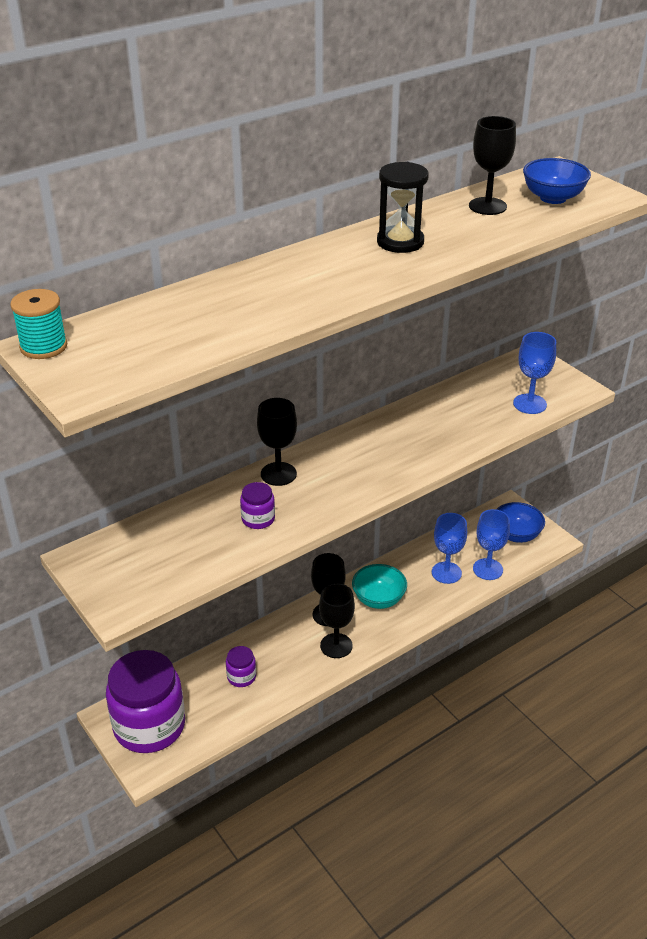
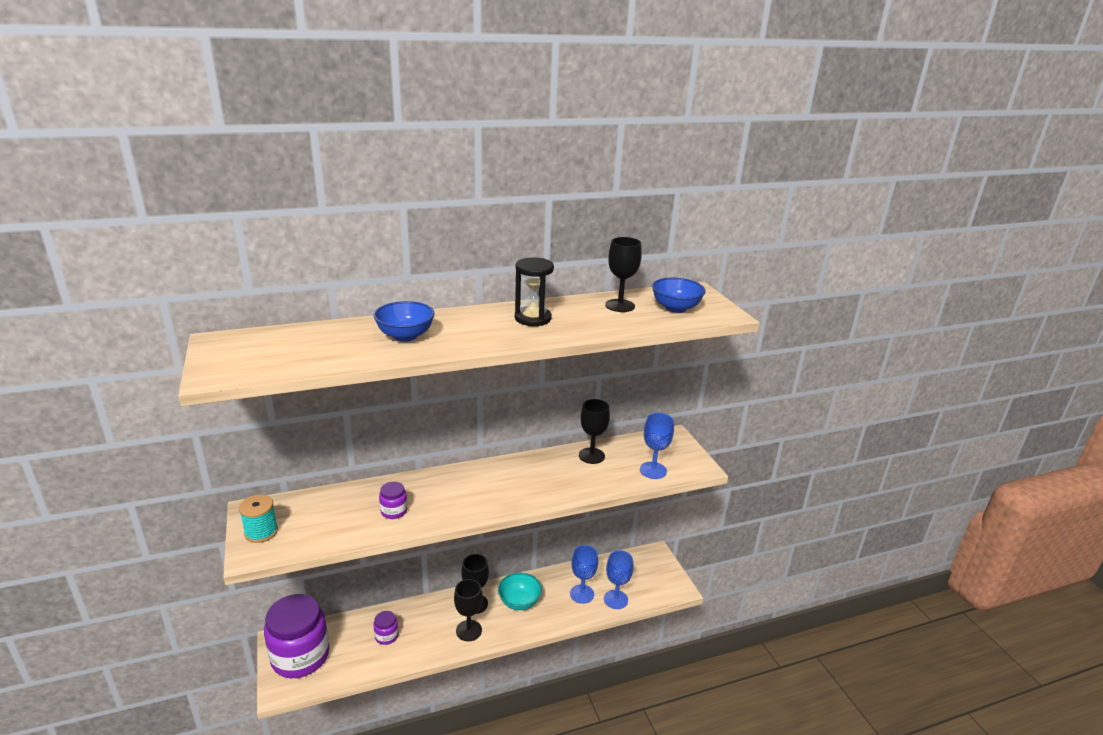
camera: 15 degrees right, 10 degrees down
(43, 347) = (220, 342): turquoise spool -> turquoise spool (261, 532)
(278, 474) = (430, 481): black goblet -> black goblet (591, 456)
(516, 535) = (651, 577): blue bowl -> blue bowl (405, 336)

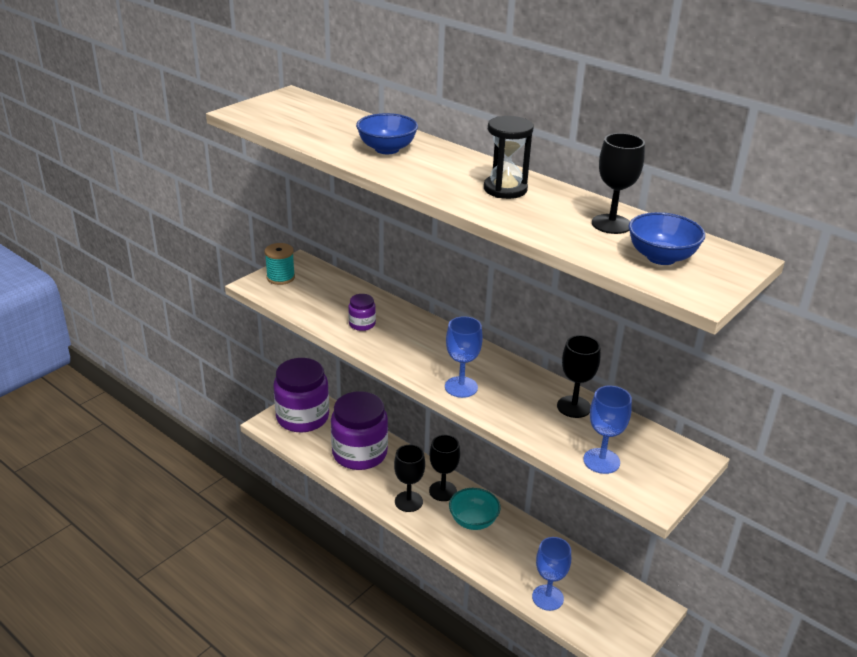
camera: 60 degrees right, 5 degrees up
(386, 636) = (359, 453): purple jar -> purple jar, size x2.35
(582, 594) = (528, 565): blue goblet -> blue goblet (461, 387)

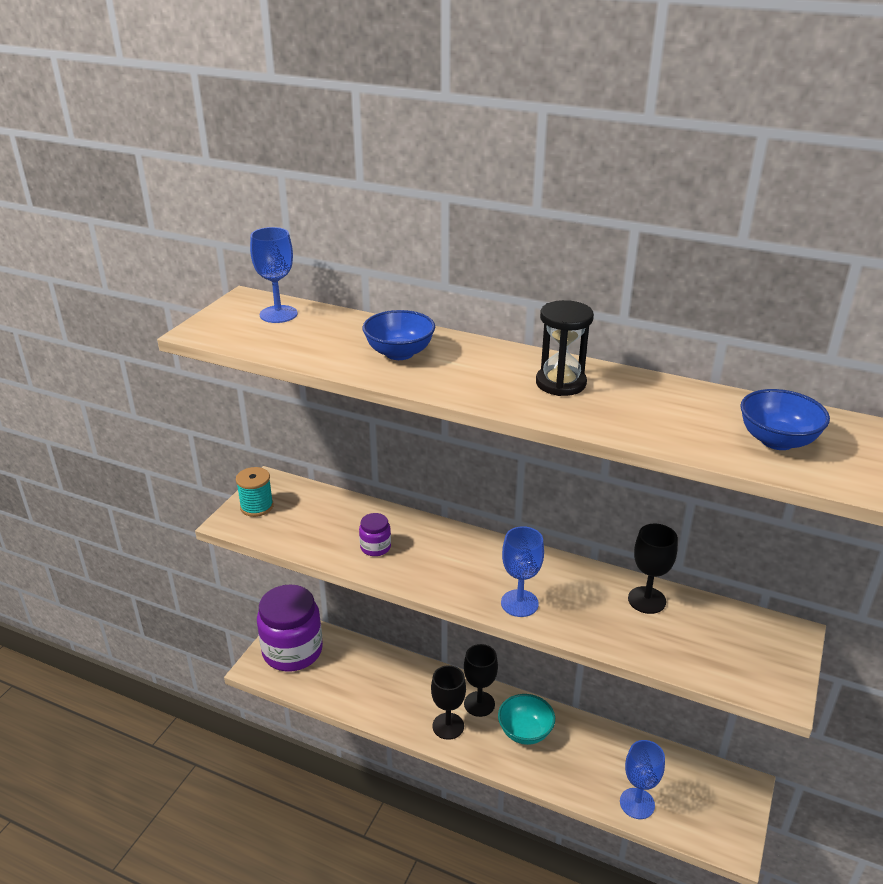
camera: 15 degrees left, 0 degrees up
(359, 453) = (372, 680): purple jar -> none
(601, 461) = (707, 660): blue goblet -> blue goblet (278, 314)
(611, 224) = (699, 408): black goblet -> none

